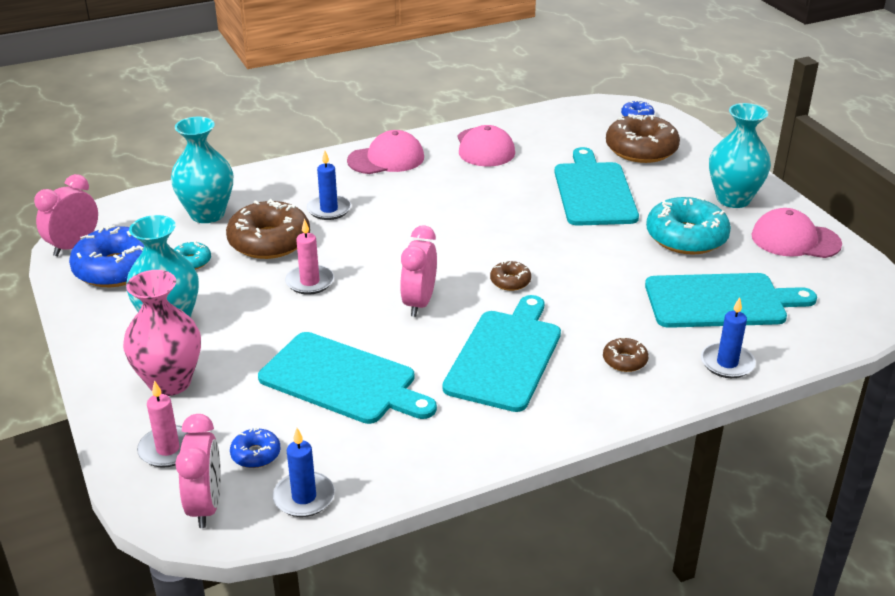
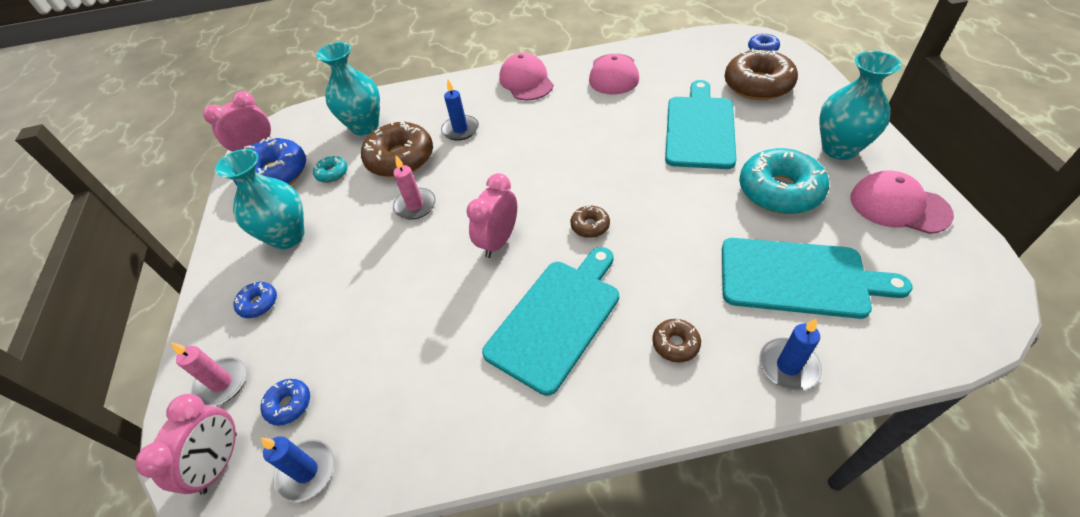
camera: 20 degrees right, 15 degrees up
(170, 382) = (258, 303): pink vase -> blue donut
(342, 380) = (398, 325): turquoise cutting board -> none
(386, 159) = (526, 81): pink cap -> pink cap turned 105 degrees counterclockwise

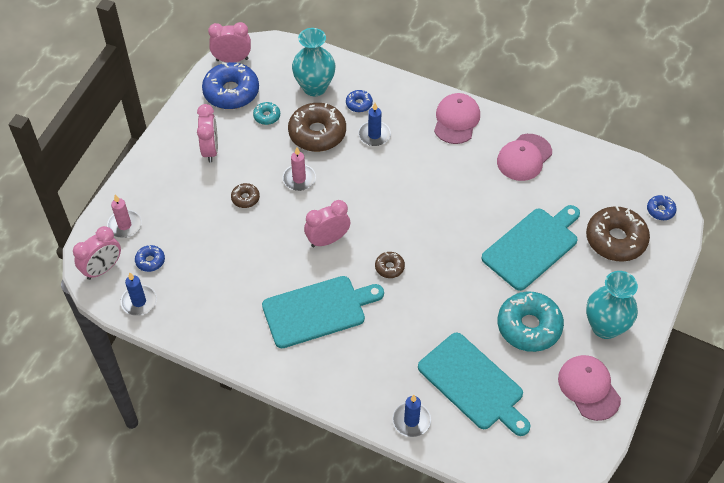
camera: 30 degrees right, 5 degrees up
(258, 303) = (168, 187): blue donut -> blue donut (359, 104)
(288, 236) = (210, 150): turquoise vase -> pink clock
(675, 344) = (366, 368): brown donut -> brown donut (245, 198)

